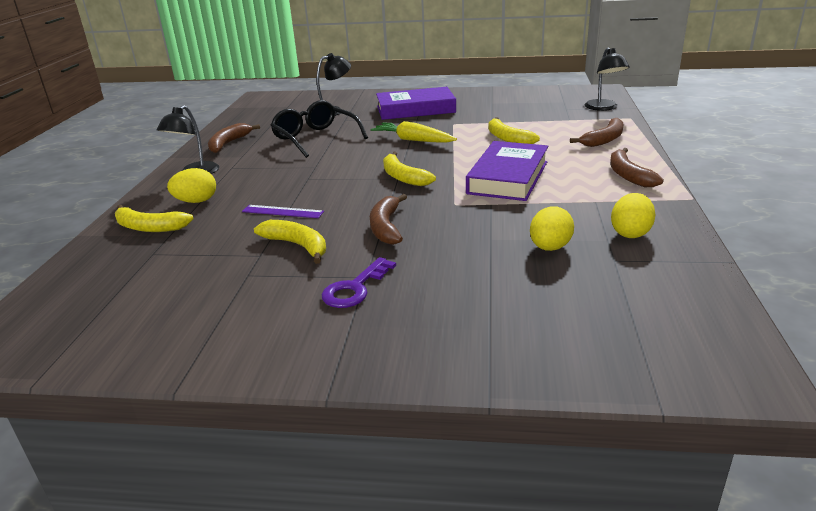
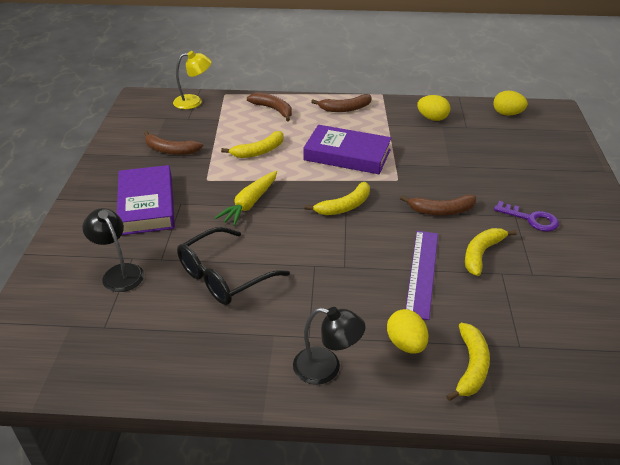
camera: 95 degrees left, 10 degrees up
(228, 143) = (222, 360): brown banana -> brown banana (170, 150)
(282, 212) = (422, 272): purple ruler -> purple ruler, size x1.62
(550, 248) = (457, 145): yellow egg -> yellow egg (507, 114)
(603, 108) = (194, 101): black lamp -> yellow lamp

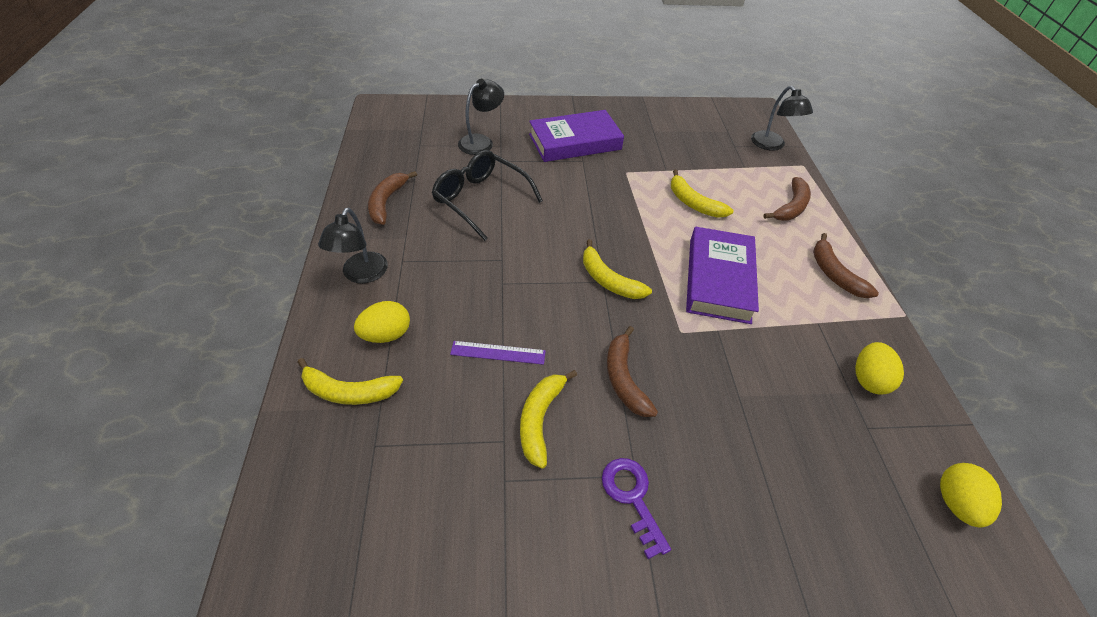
camera: 80 degrees right, 10 degrees up
(170, 150) = (668, 143): brown banana -> brown banana (387, 202)
(194, 101) = (771, 145): yellow lamp -> black lamp
(250, 203) = (594, 205): yellow carrot -> none
(422, 272) = (498, 353): purple ruler -> purple ruler, size x0.62
(481, 254) = (540, 420): yellow banana -> yellow banana turned 105 degrees counterclockwise
(531, 219) = (632, 498): purple key -> purple key turned 135 degrees clockwise

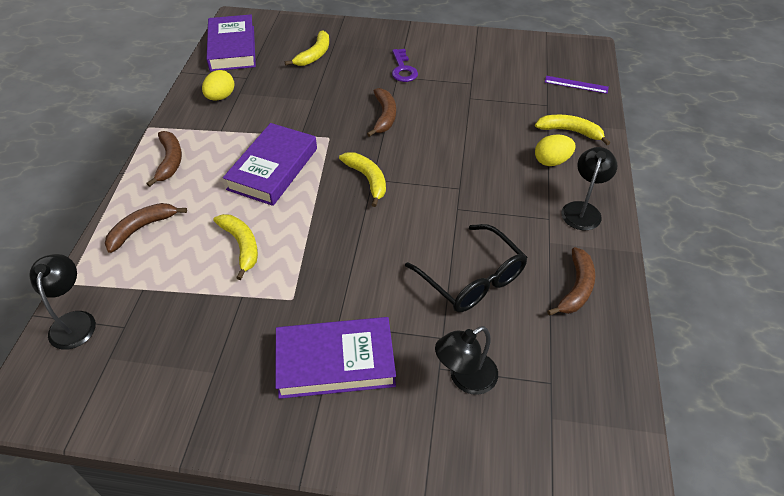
camera: 165 degrees left, 0 degrees up
(498, 353) = (468, 140): purple ruler -> purple ruler (576, 84)
(540, 420) = (446, 104): yellow banana -> yellow banana (314, 55)
(955, 503) = (232, 48): yellow egg -> purple book

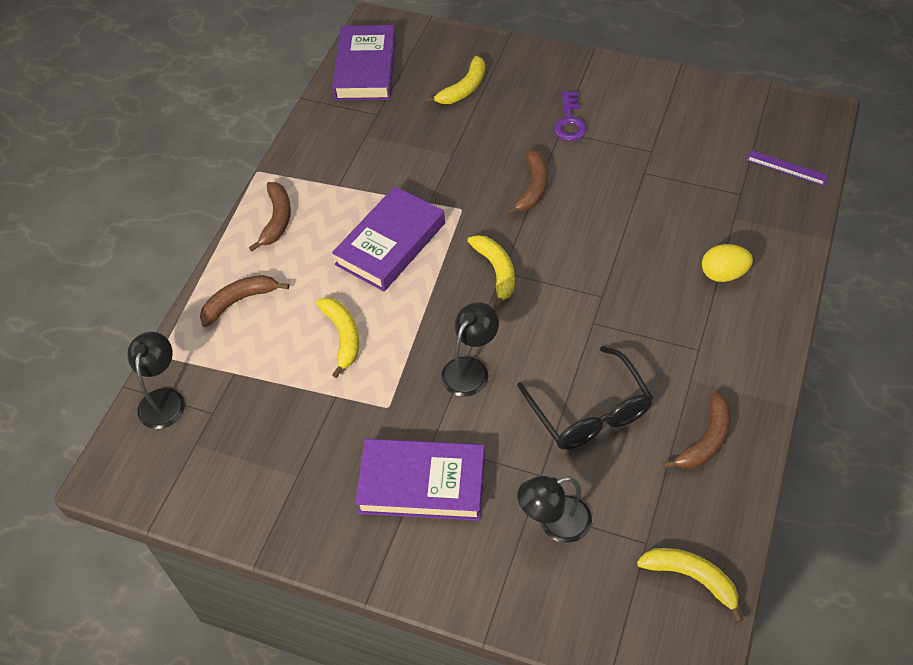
camera: 15 degrees right, 5 degrees up
(220, 97) = (343, 139): yellow egg -> none
(570, 131) = (758, 235): yellow banana -> yellow banana (691, 578)
(582, 210) = (743, 343): black lamp -> black lamp (470, 369)

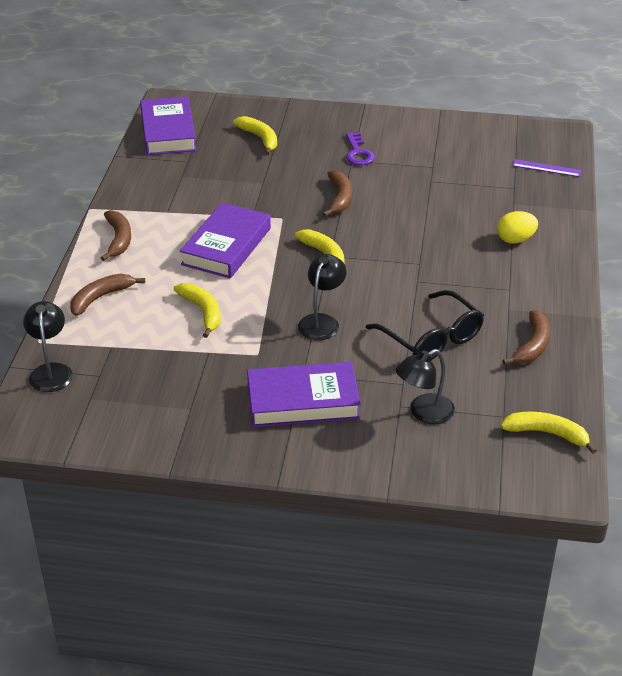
camera: 15 degrees left, 15 degrees down
(464, 88) = (260, 138): yellow banana -> yellow banana turned 60 degrees counterclockwise

